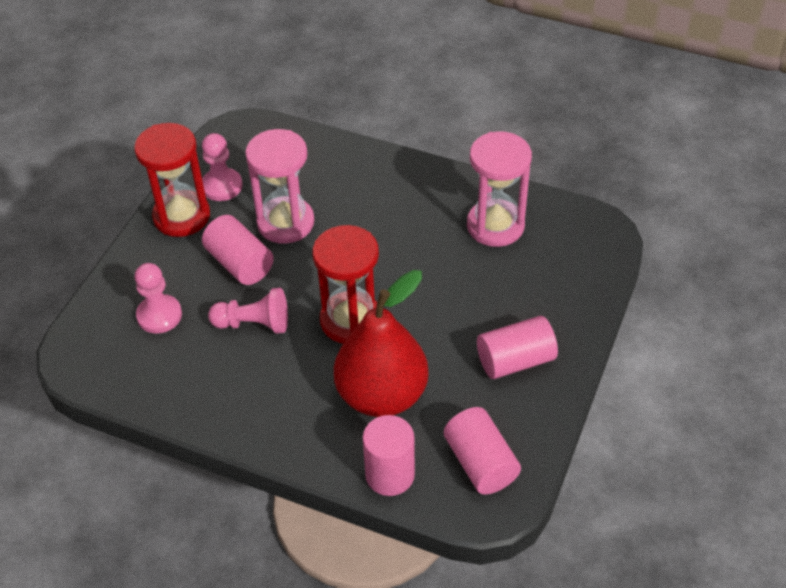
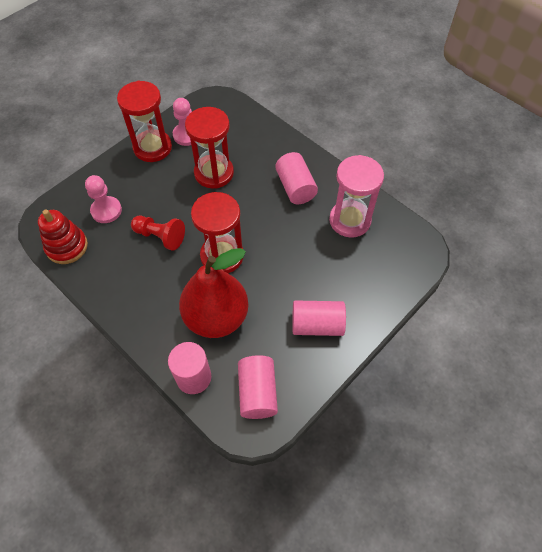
camera: 20 degrees right, 10 degrees up
(128, 378) = (67, 246): none -> red stacking toy
(240, 263) = (172, 192): pink cylinder -> pink cylinder (295, 187)
(254, 324) = (160, 236): pink pawn -> red pawn
(285, 223) = (214, 173): pink hourglass -> red hourglass

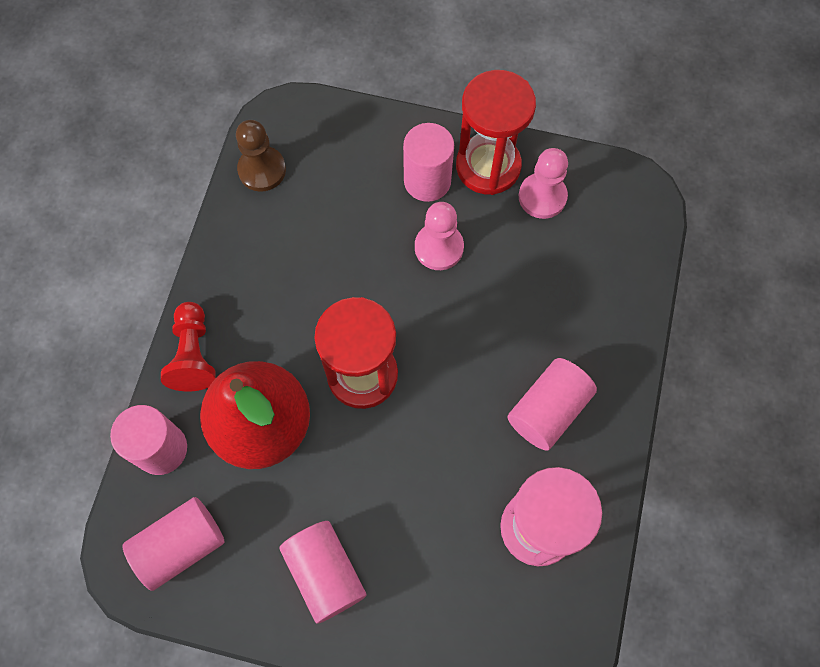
camera: 60 degrees right, 10 degrees up
(67, 246) = (262, 170): red stacking toy -> brown pawn
(106, 210) = (345, 179): pink pawn -> pink pawn (439, 247)
(139, 176) = (427, 181): none -> pink cylinder
(160, 236) = (345, 274): red pawn -> red pawn (193, 354)
(214, 173) = (498, 277): red hourglass -> none

